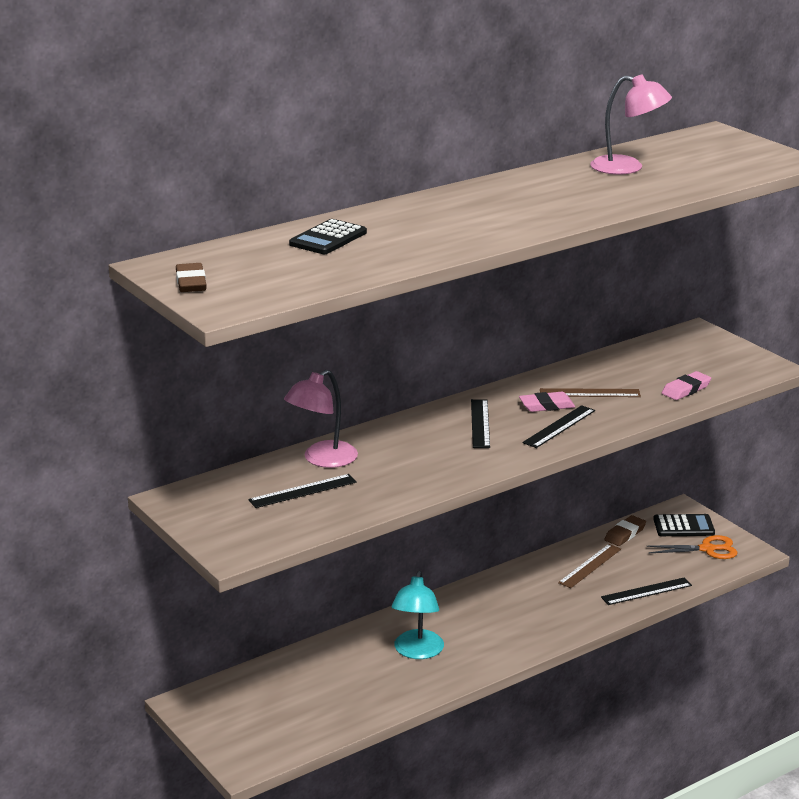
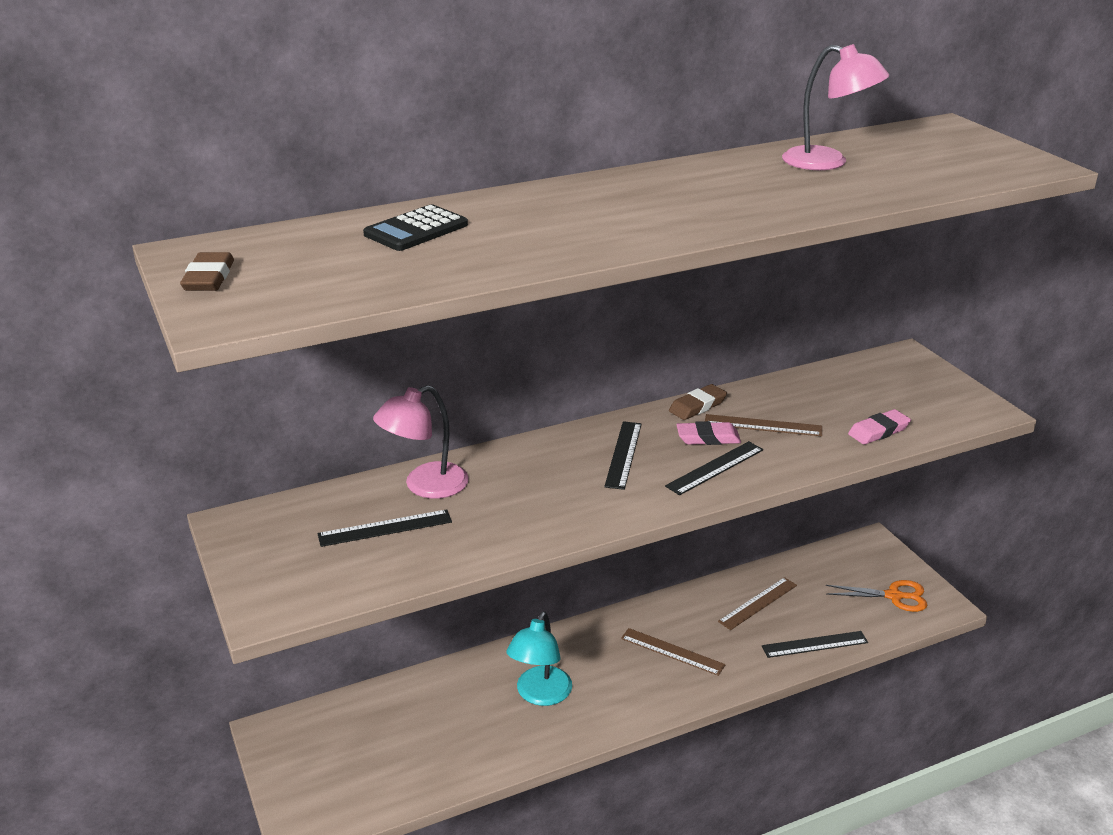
camera: 10 degrees right, 5 degrees up
(524, 609) = (672, 652): none -> brown ruler
(625, 534) = (805, 566): brown eraser -> brown eraser (697, 406)
(683, 526) = (872, 564): black calculator -> none

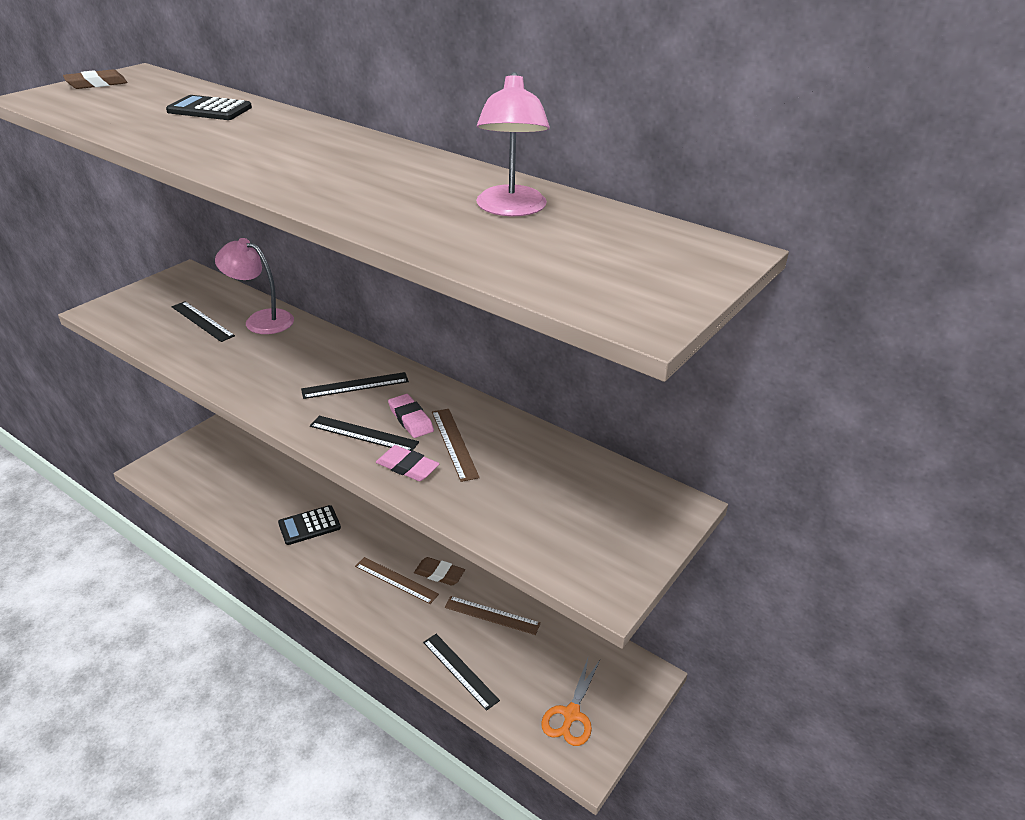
camera: 60 degrees right, 5 degrees up
(540, 695) = (309, 525): turquoise lamp -> black calculator
(672, 652) = (396, 580): brown ruler -> brown ruler turned 60 degrees counterclockwise
(697, 406) = (460, 401): brown eraser -> brown eraser (439, 574)
(878, 431) = (498, 516): pink eraser -> pink eraser (407, 467)
(894, 596) = (571, 714): orange scissors -> orange scissors turned 45 degrees clockwise

